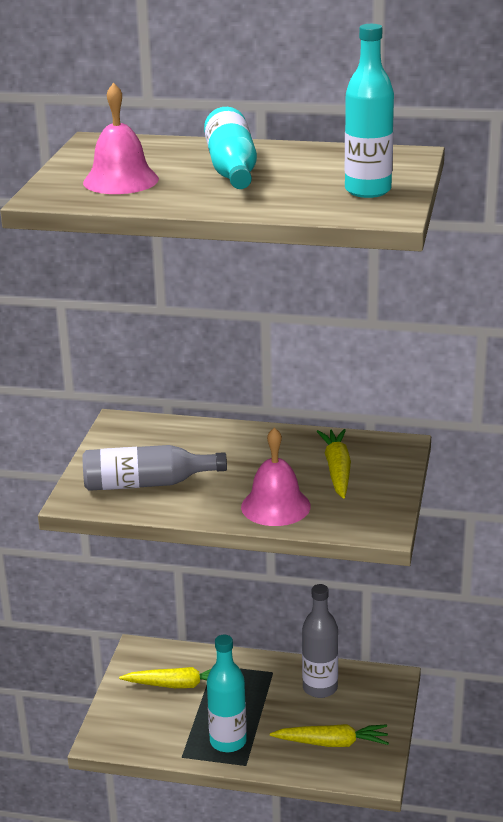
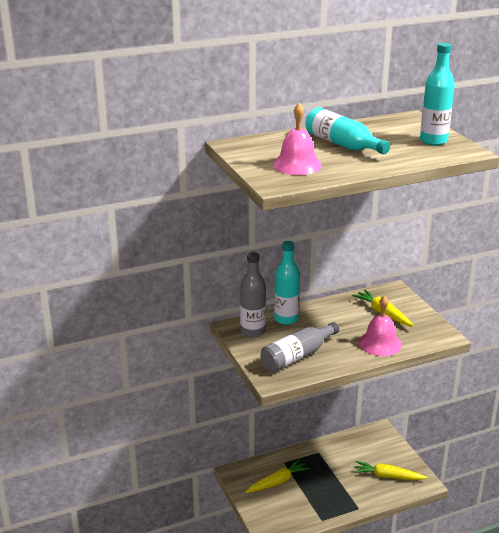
camera: 35 degrees left, 0 degrees up
(228, 741) = (336, 500): turquoise bottle -> turquoise bottle (286, 319)
(320, 688) = (351, 450): grey bottle -> grey bottle (253, 331)
(332, 743) = (387, 476): yellow carrot -> yellow carrot turned 135 degrees counterclockwise

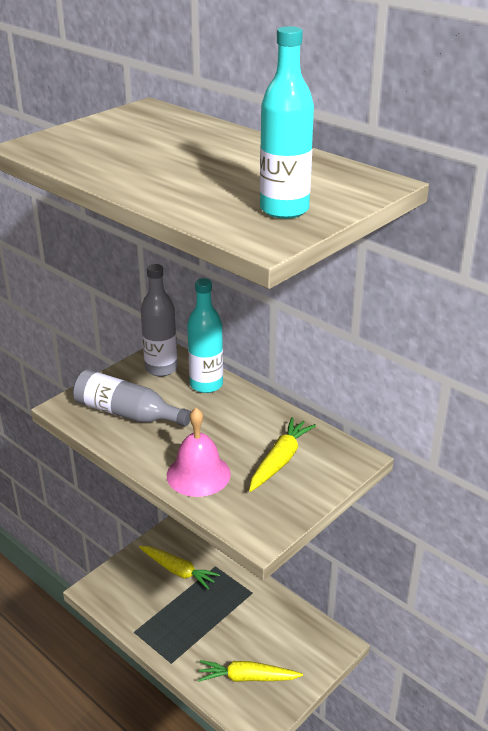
camera: 65 degrees right, 5 degrees up
(297, 165) = (104, 146): pink bell -> none
(342, 145) = (204, 158): turquoise bottle -> none
(387, 476) = (247, 677): yellow carrot -> yellow carrot turned 75 degrees counterclockwise

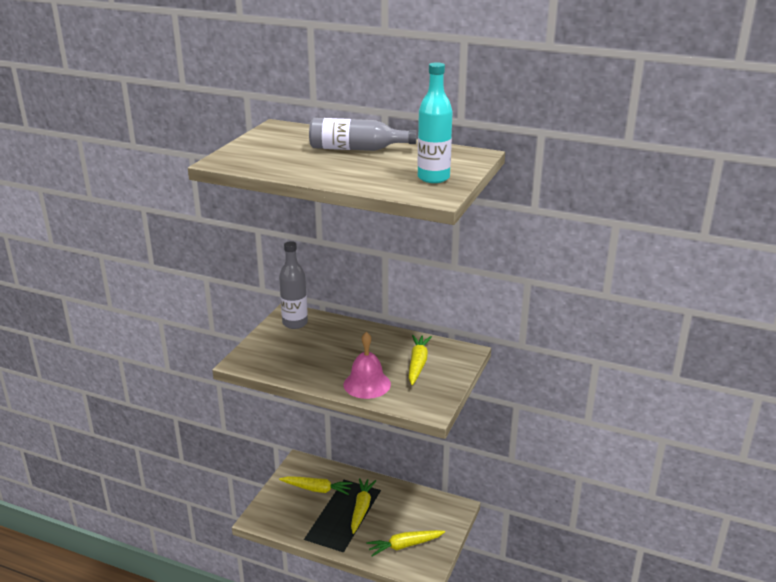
camera: 20 degrees left, 5 degrees down
(127, 413) = (289, 357): grey bottle -> grey bottle (356, 149)
(206, 384) = (335, 327): turquoise bottle -> none
(218, 611) = (361, 509): none -> yellow carrot

